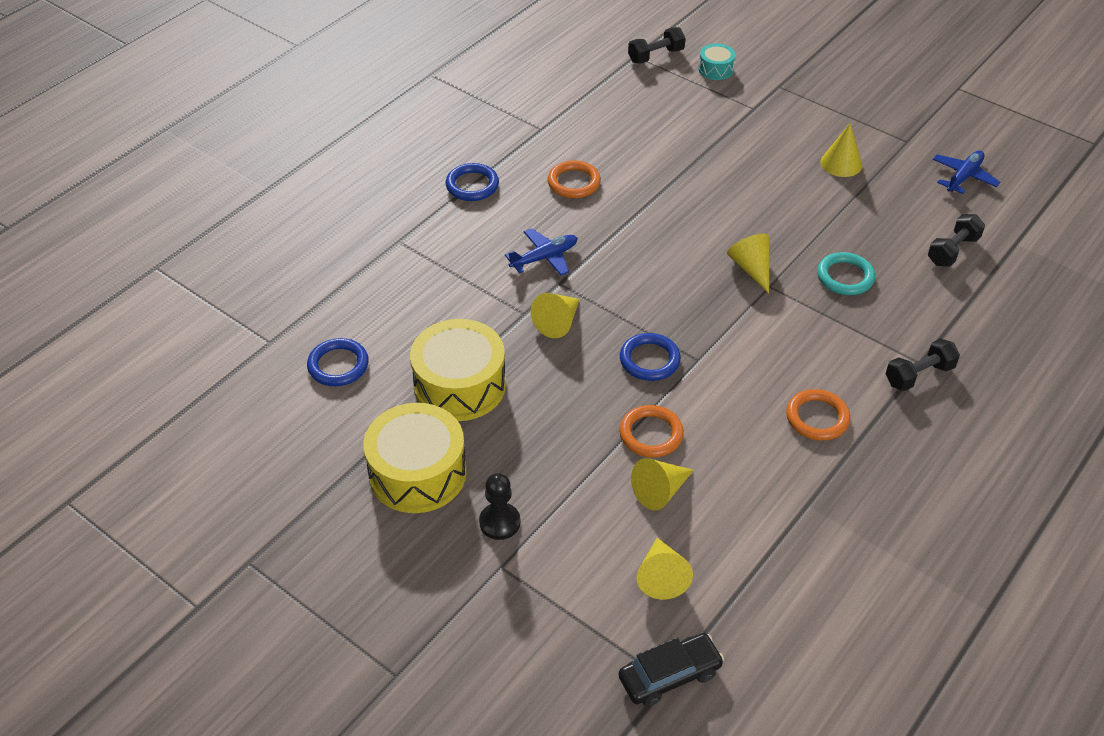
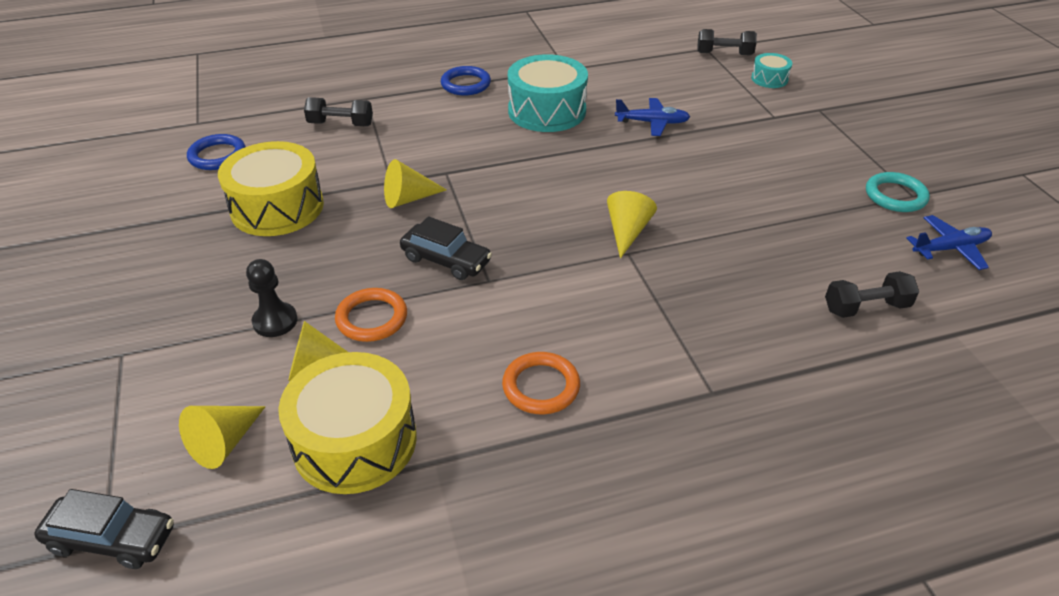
camera: 35 degrees right, 5 degrees down
(417, 473) = (165, 252): yellow drum -> yellow drum (355, 441)
(499, 522) = (167, 320): black pawn -> black pawn (275, 321)
(544, 257) = (457, 150): blue plane -> blue plane (652, 123)
(574, 183) = (547, 111): orange ring -> turquoise drum
(649, 360) = (446, 260): blue ring -> black car
(841, 163) = (817, 187): yellow cone -> none
(845, 277) = (715, 279): turquoise ring -> turquoise ring (895, 196)
(919, 375) = (698, 404): black dumbbell -> black dumbbell (340, 124)

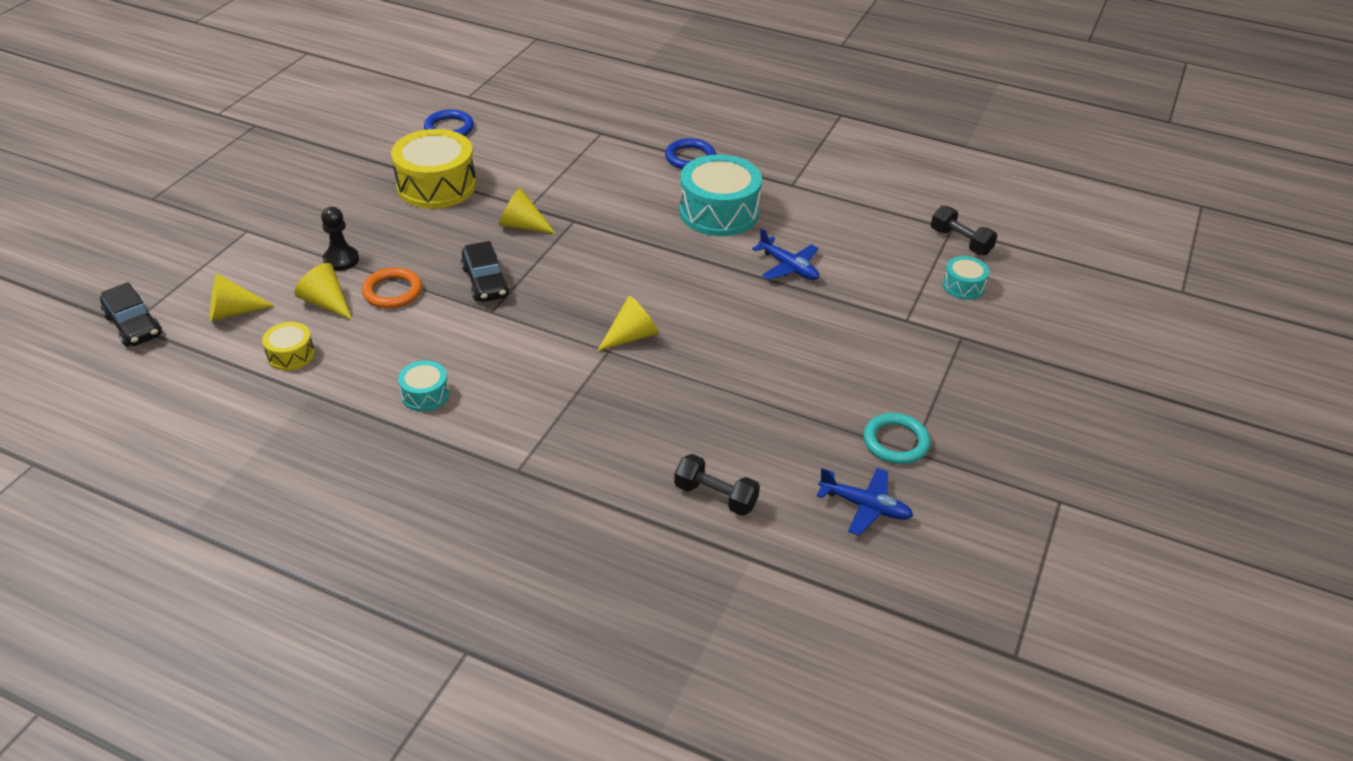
camera: 40 degrees right, 0 degrees up
(340, 124) = (556, 145): black dumbbell -> none
(355, 441) = (291, 355): yellow drum -> yellow drum, size x0.49
(541, 386) = (425, 394): orange ring -> turquoise drum

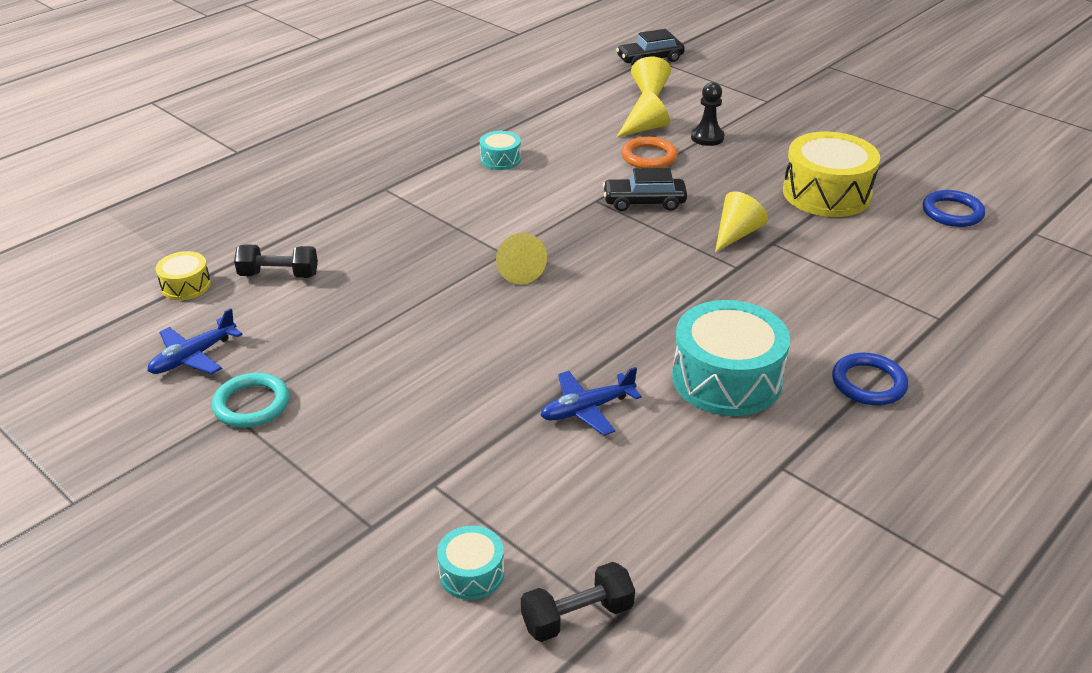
camera: 110 degrees right, 5 degrees down
(291, 355) = (583, 111): yellow drum -> yellow drum (186, 286)
(715, 496) = (279, 275): black dumbbell -> black dumbbell turned 45 degrees clockwise

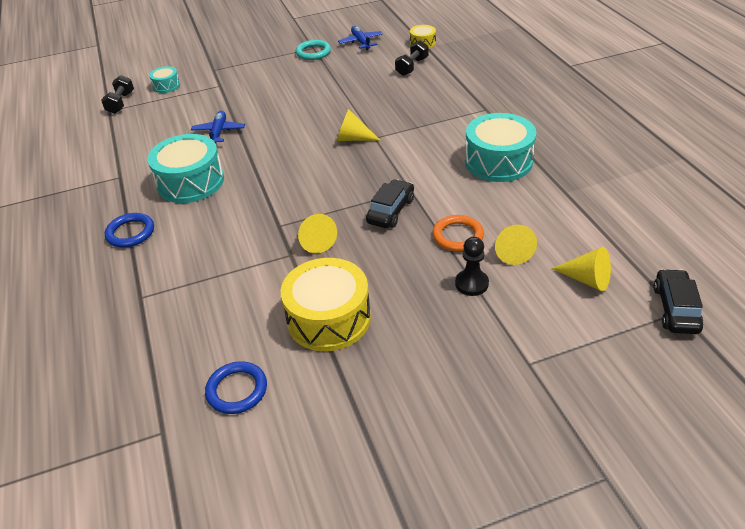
camera: 120 degrees right, 5 degrees up
(500, 159) = (498, 161): turquoise drum -> turquoise drum, size x2.04

